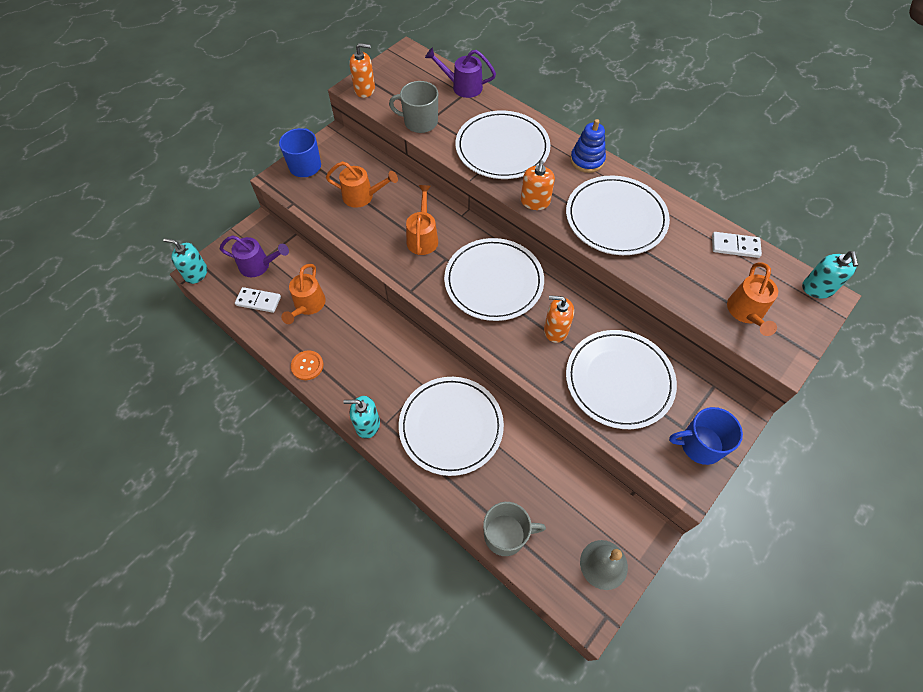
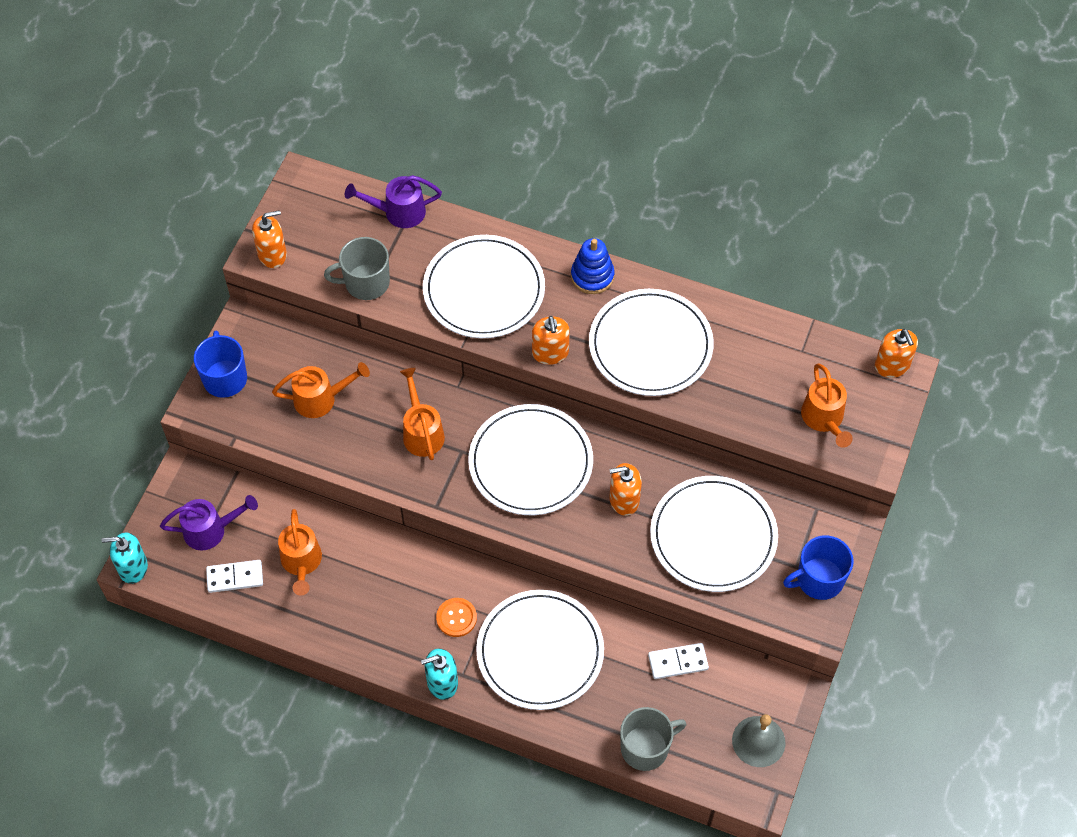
camera: 20 degrees left, 0 degrees up
(307, 366) = (337, 638): orange button -> orange button (456, 618)
(735, 246) = (793, 340): white domino -> white domino (678, 662)
(817, 288) = (892, 365): turquoise soap dispenser -> orange soap dispenser

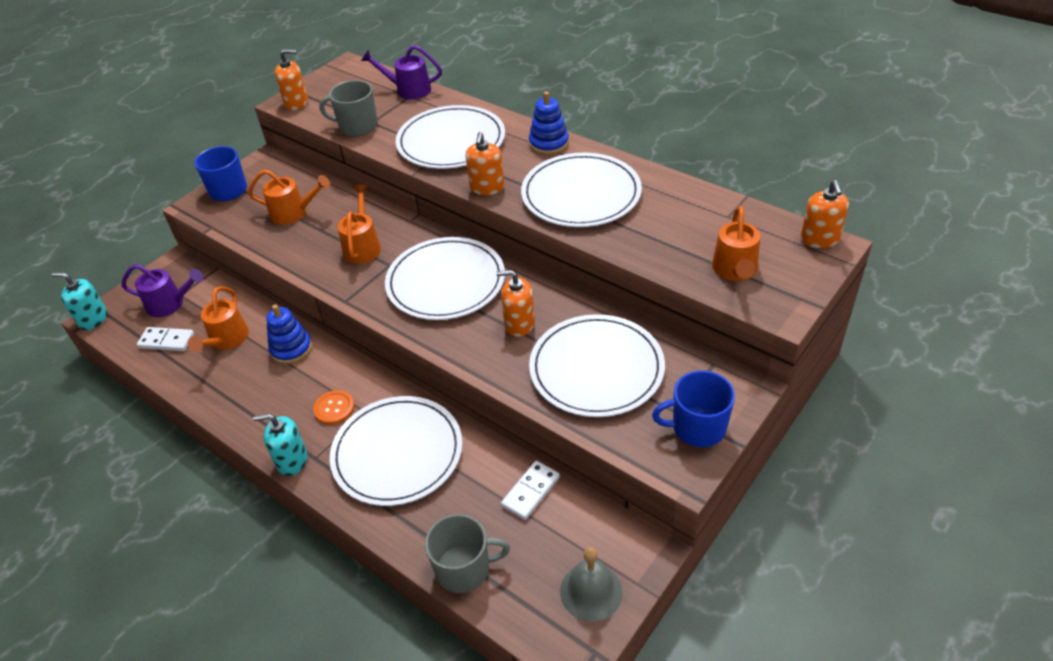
camera: 20 degrees right, 15 degrees down
(377, 559) = (291, 349): none -> blue stacking toy
(678, 662) = (531, 491): white domino -> white domino turned 60 degrees counterclockwise

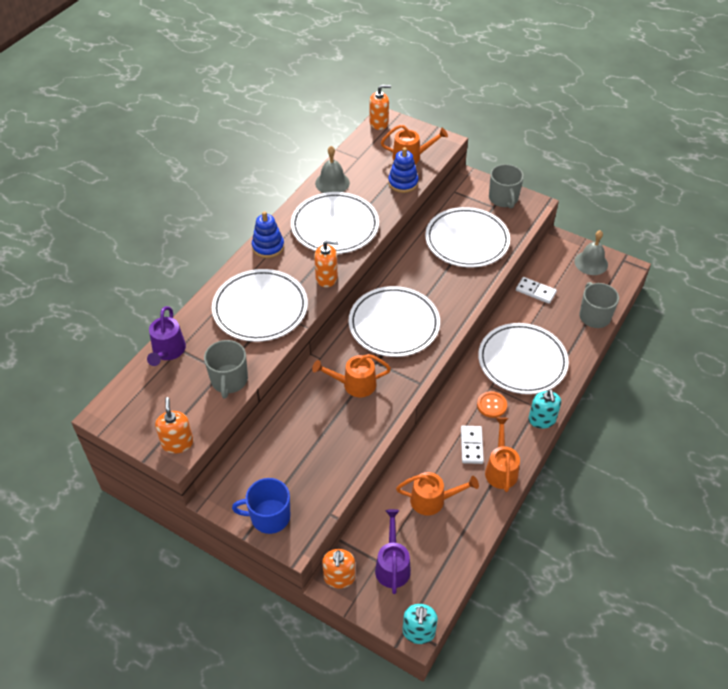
camera: 100 degrees left, 5 degrees up
(167, 341) = (439, 550): white domino -> white domino (471, 446)
(291, 349) = (437, 448): blue stacking toy -> blue stacking toy (403, 183)
(294, 213) = (308, 447): orange watering can -> orange watering can (500, 469)
(519, 324) = (433, 279): orange soap dispenser -> orange soap dispenser (339, 577)
(670, 192) = (332, 183): none -> grey bell
(697, 427) = (503, 199): blue mug -> grey mug

